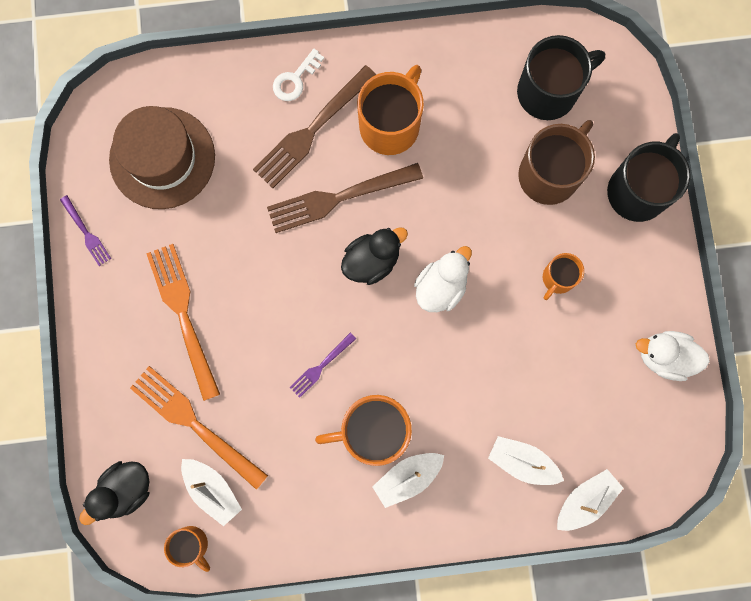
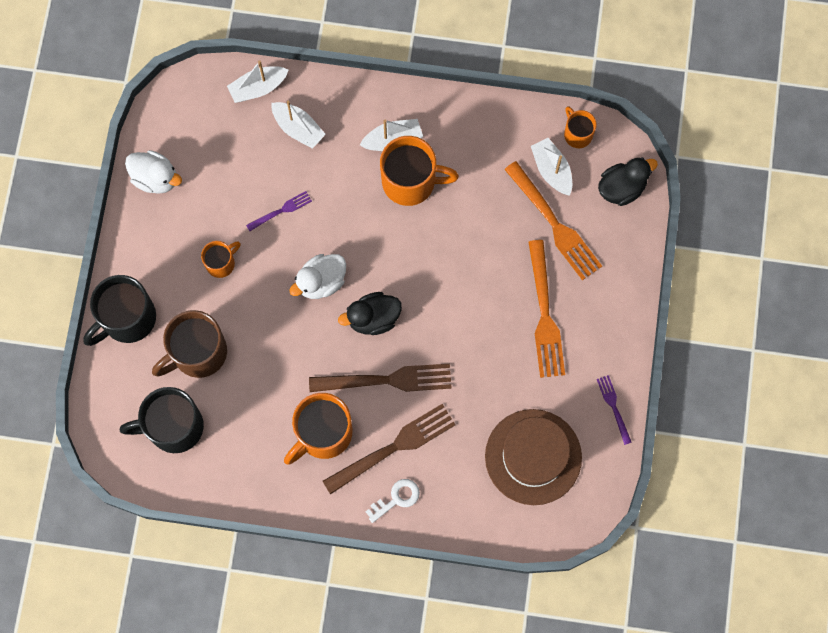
camera: 165 degrees left, 5 degrees down
(321, 366) = (439, 243): purple fork -> purple fork (281, 211)

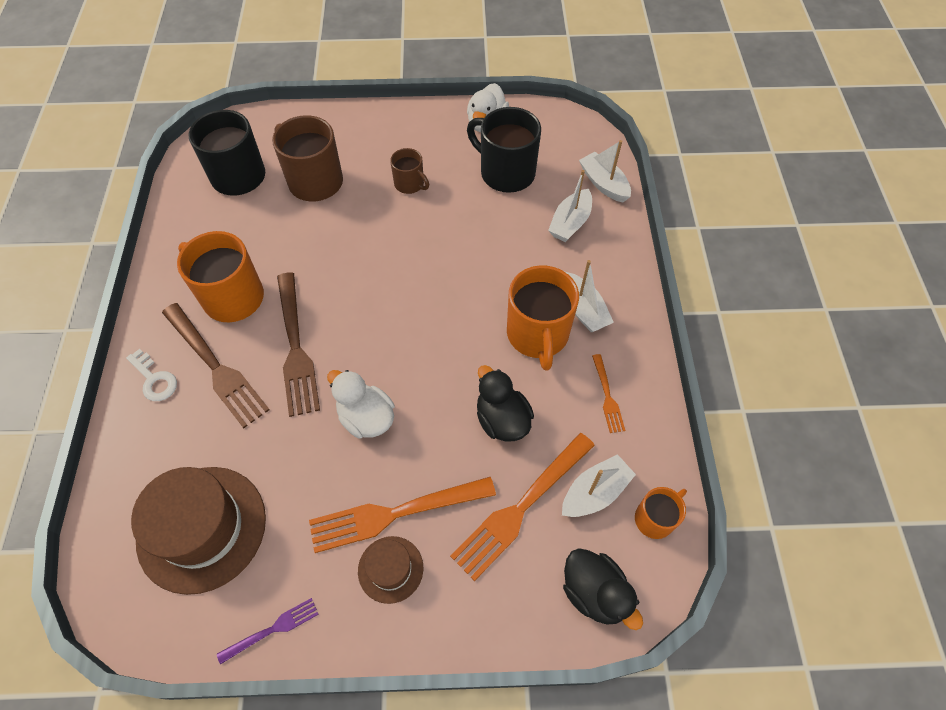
camera: 80 degrees right, 15 degrees down
(127, 319) = (343, 126): black mug -> black mug (506, 173)
(221, 263) = (410, 184): orange mug -> brown mug
(281, 211) = (475, 223): purple fork -> none
(321, 282) = (403, 269): white duck -> white duck (366, 417)
(373, 318) = (367, 323): black duck -> black duck (502, 419)
(476, 141) = (607, 396): none -> orange fork
(584, 322) = (390, 569): none -> brown hat

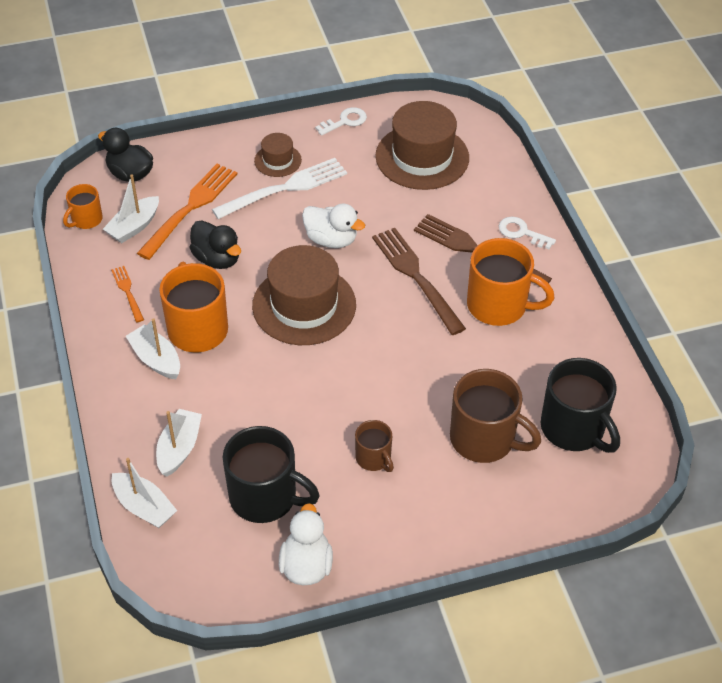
camera: 165 degrees right, 10 degrees down
(272, 629) = (345, 121): purple fork -> white key
(395, 513) = (285, 188): orange fork -> white fork
(410, 184) = (374, 458): brown mug -> brown mug turned 150 degrees counterclockwise
(423, 339) = (304, 305): none -> brown hat

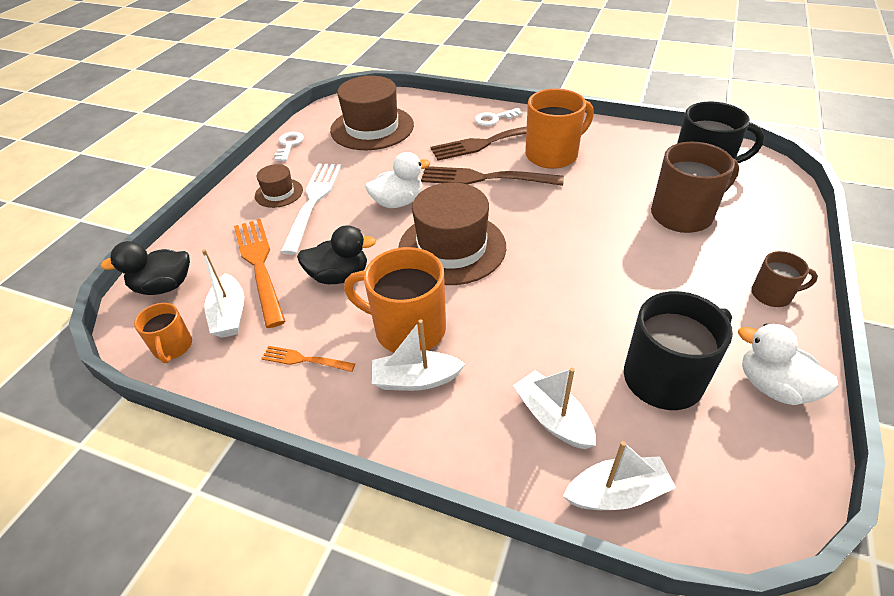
camera: 50 degrees left, 5 degrees down
(374, 458) = (663, 282): brown mug -> brown mug (772, 295)

